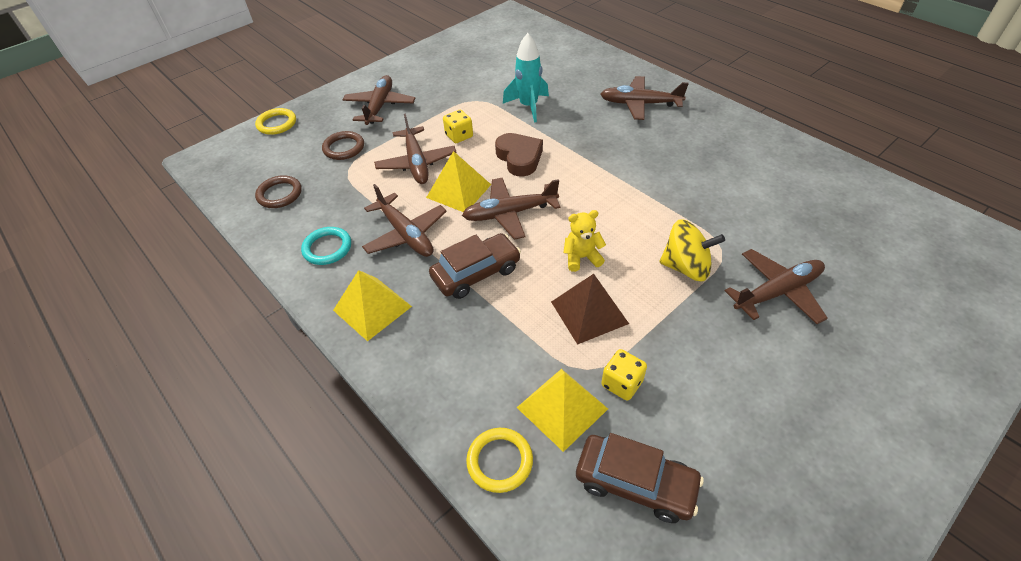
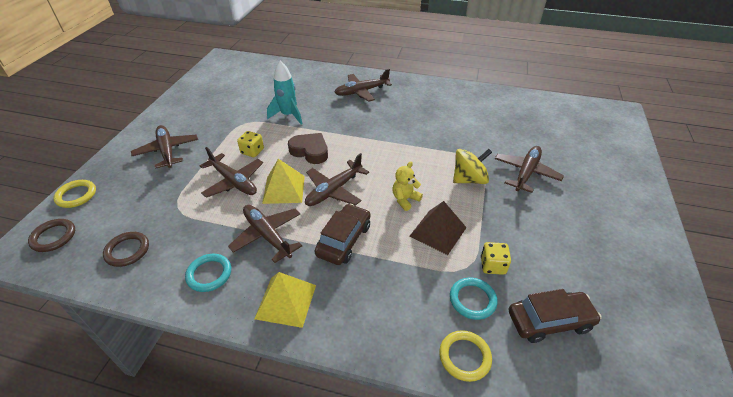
camera: 35 degrees left, 5 degrees down
(344, 148) = (160, 192): brown ring -> brown ring (53, 237)
(405, 234) = (267, 236): brown plane -> brown plane turned 150 degrees counterclockwise
(562, 408) = (472, 300): yellow pyramid -> turquoise ring

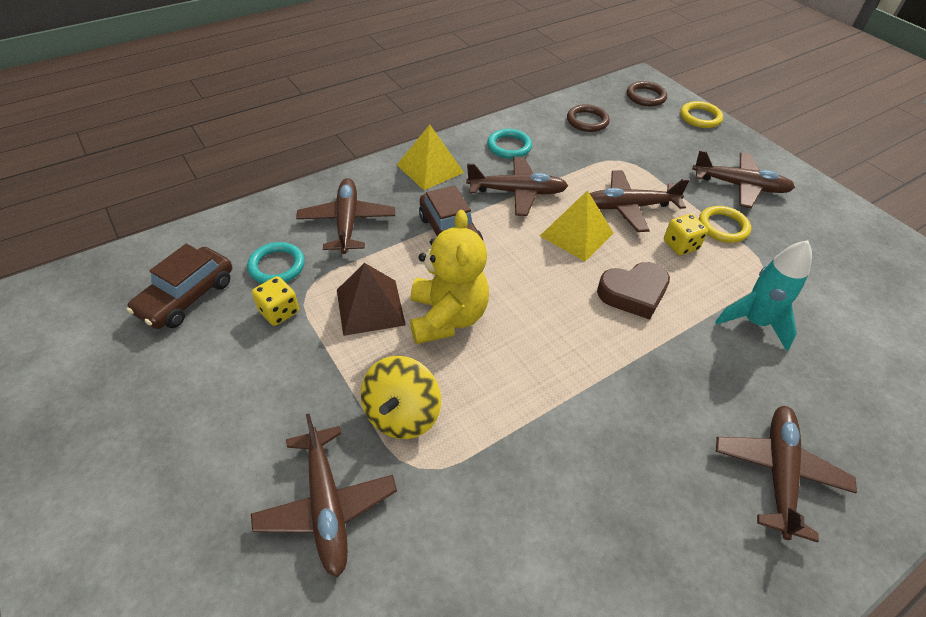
camera: 130 degrees right, 5 degrees up
(334, 190) = (532, 270): brown plane -> brown plane (347, 222)
(405, 199) = (447, 317): yellow teddy bear -> yellow teddy bear, size x1.81
(464, 357) = (253, 223): yellow ring -> yellow ring (723, 227)

